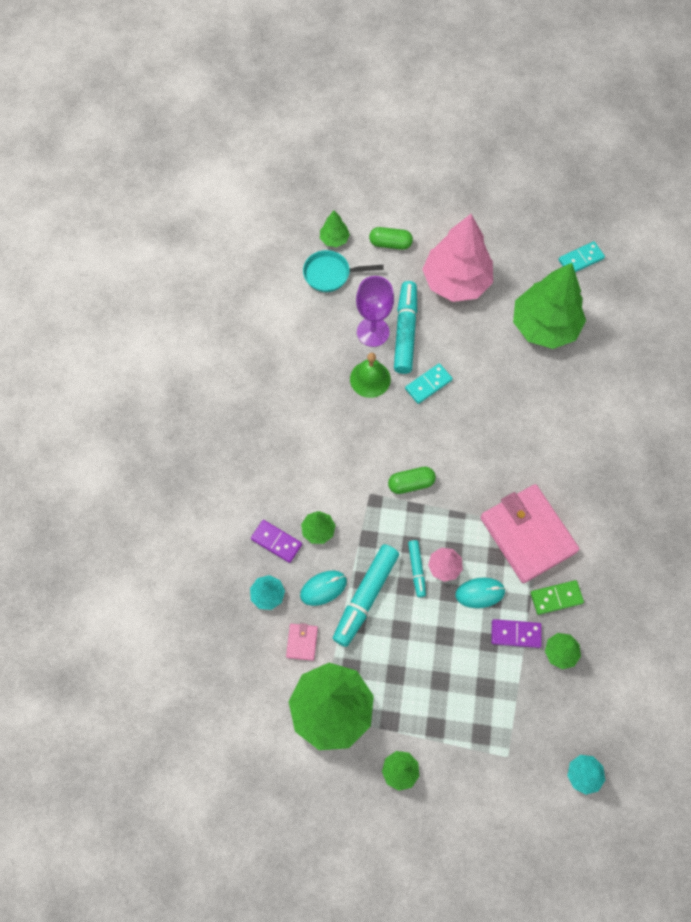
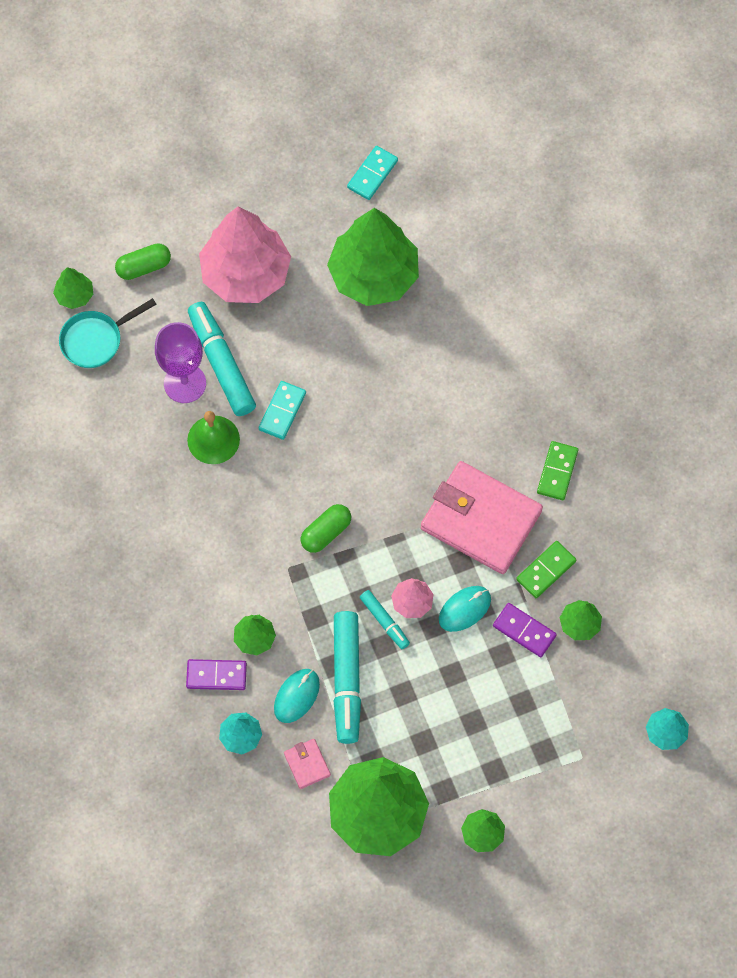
camera: 30 degrees left, 0 degrees up
(515, 634) = (524, 631): purple domino -> purple domino turned 60 degrees clockwise
(603, 530) = (557, 471): none -> green domino

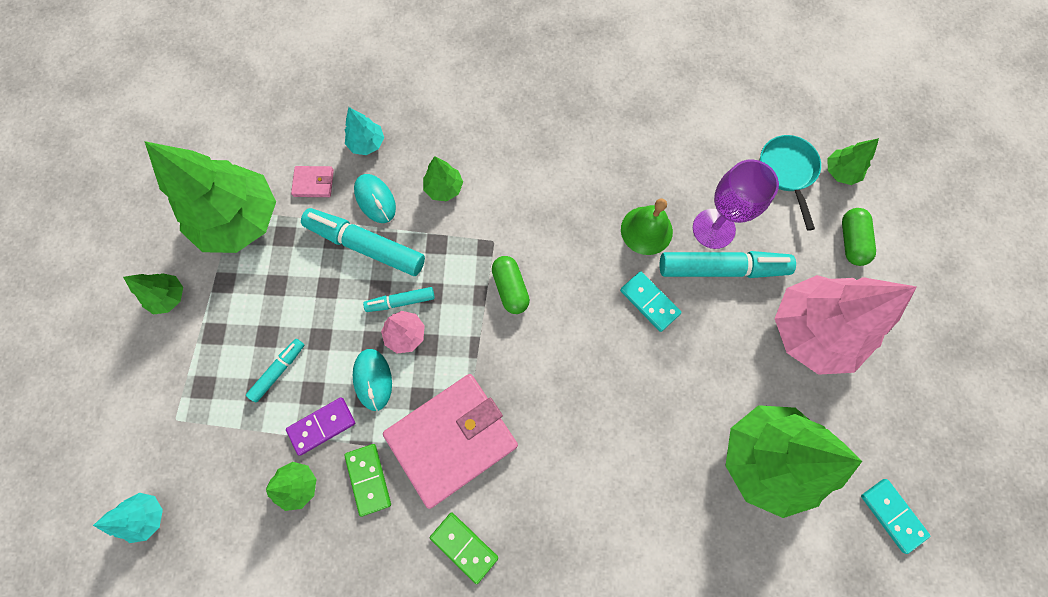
camera: 115 degrees right, 5 degrees up
(216, 675) = (428, 146): purple domino -> none
(498, 694) = (278, 371): none -> turquoise marker

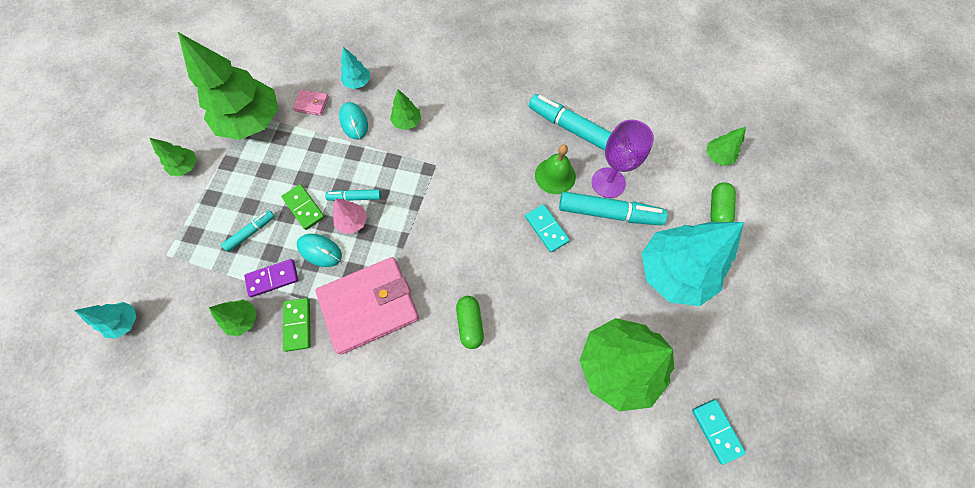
camera: 10 degrees right, 5 degrees down
(366, 246) = (339, 154): turquoise marker -> turquoise marker (571, 128)
(373, 379) = (320, 251): turquoise mouse -> turquoise mouse turned 60 degrees counterclockwise
(464, 546) = (359, 390): green domino -> green domino (304, 207)
(510, 288) = (440, 201): green capsule -> green capsule (470, 324)
(787, 172) = (674, 150): turquoise pan -> none
(812, 331) = (673, 272): pink tree -> turquoise tree

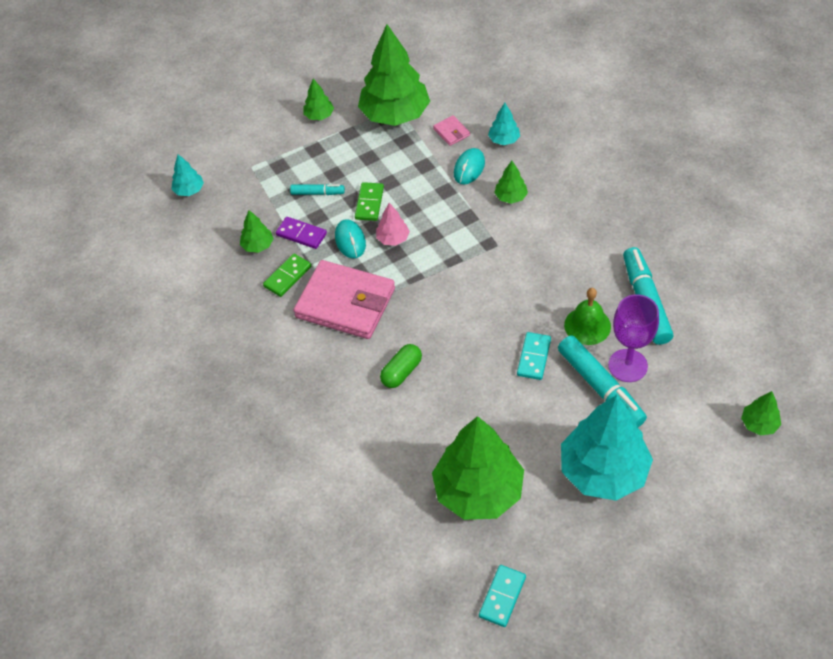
camera: 50 degrees right, 15 degrees down
(355, 197) = (412, 223): turquoise marker -> none
(717, 209) = (704, 461): green capsule -> none

